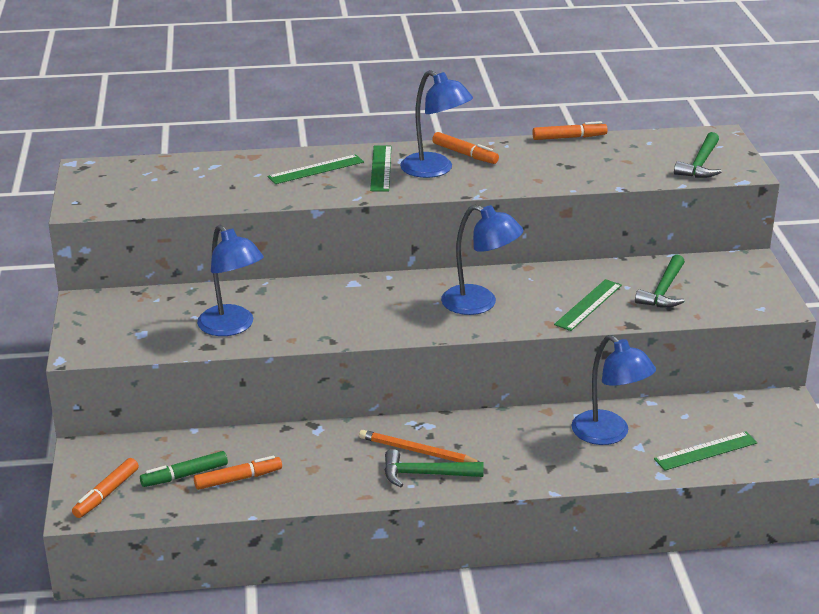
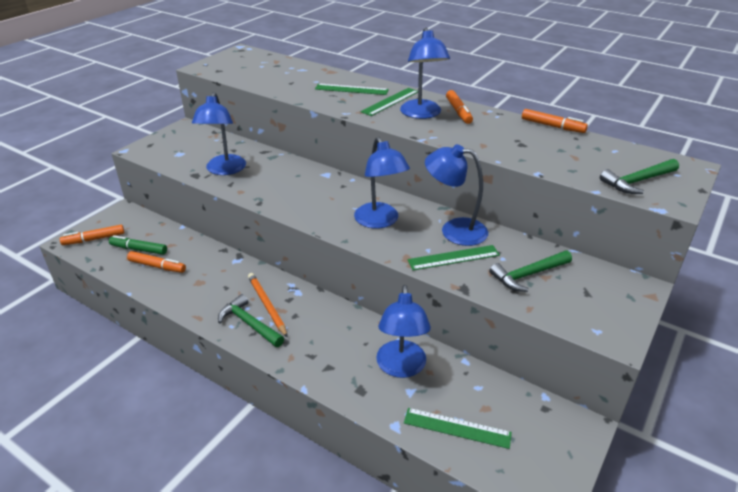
camera: 40 degrees right, 5 degrees up
(555, 281) = (454, 230): none -> blue lamp

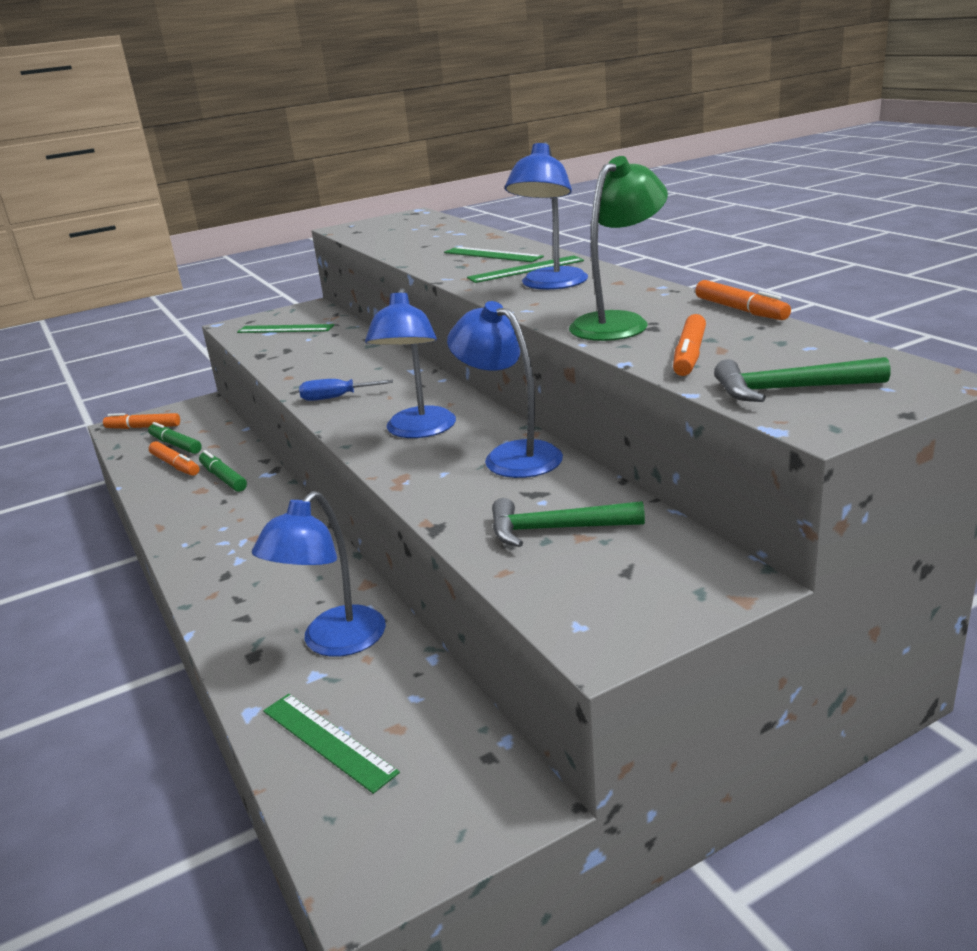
camera: 30 degrees right, 10 degrees down
(207, 269) = (223, 478): none -> green marker
(224, 170) = (297, 353): blue lamp -> none
(249, 324) = (206, 546): green hammer -> none
(267, 305) = (247, 530): orange pencil -> none
(296, 204) = (336, 398): none -> blue screwdriver
(453, 258) = (468, 488): green ruler -> green ruler (285, 329)
(458, 112) = (610, 285): orange marker -> orange marker (689, 355)
(499, 142) = (618, 323): none -> green lamp

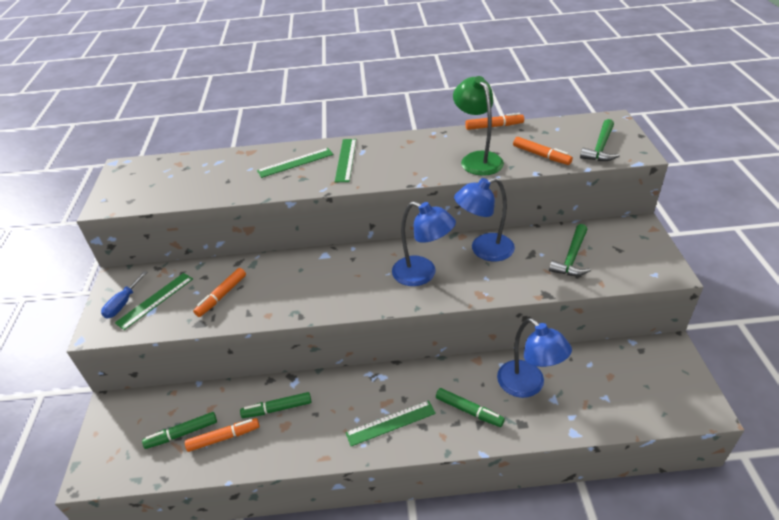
camera: 65 degrees left, 15 degrees up
(143, 427) = (116, 455): orange marker -> orange marker (221, 296)
(263, 603) = (469, 411): none -> green marker
(328, 740) = (610, 404): green ruler -> green ruler (390, 423)
(336, 398) = (335, 298): blue screwdriver -> blue screwdriver (123, 304)
(550, 285) = (388, 160): blue lamp -> none

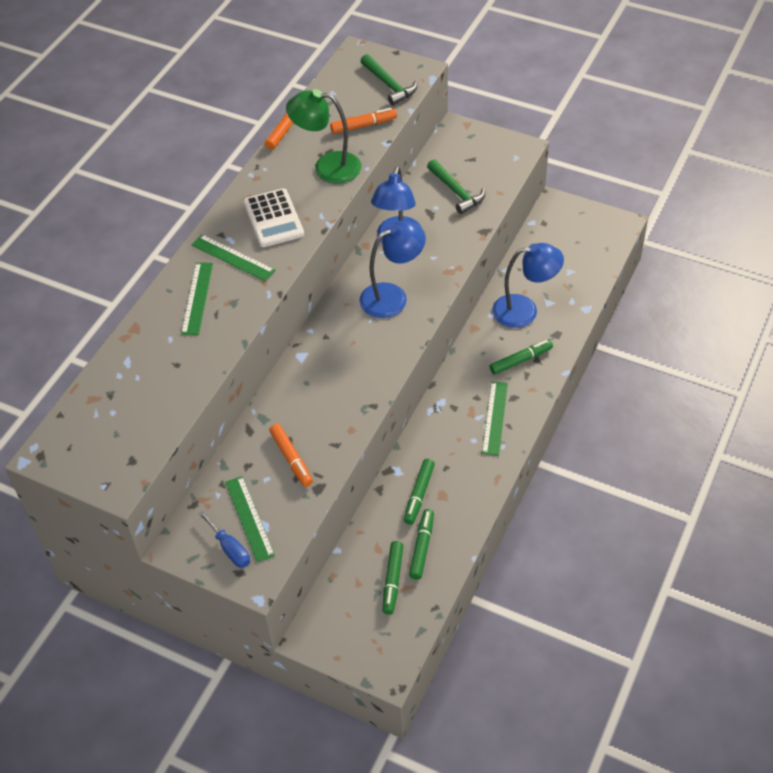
camera: 60 degrees left, 10 degrees up
(224, 437) = (422, 547): orange marker -> green marker
(399, 159) = (273, 219): none -> white calculator

